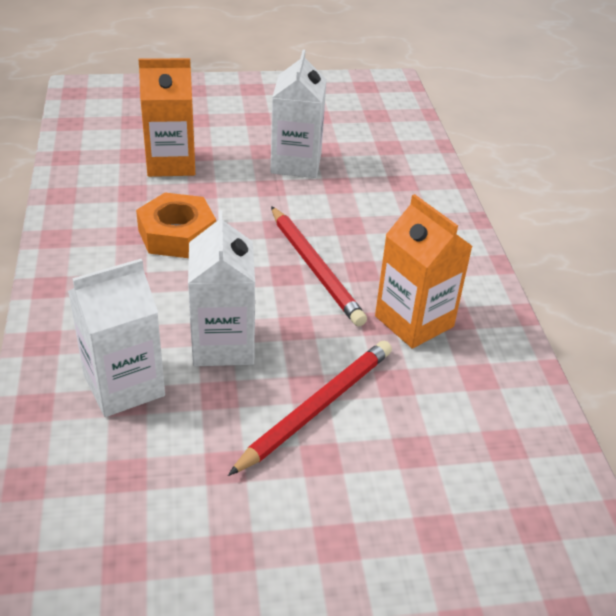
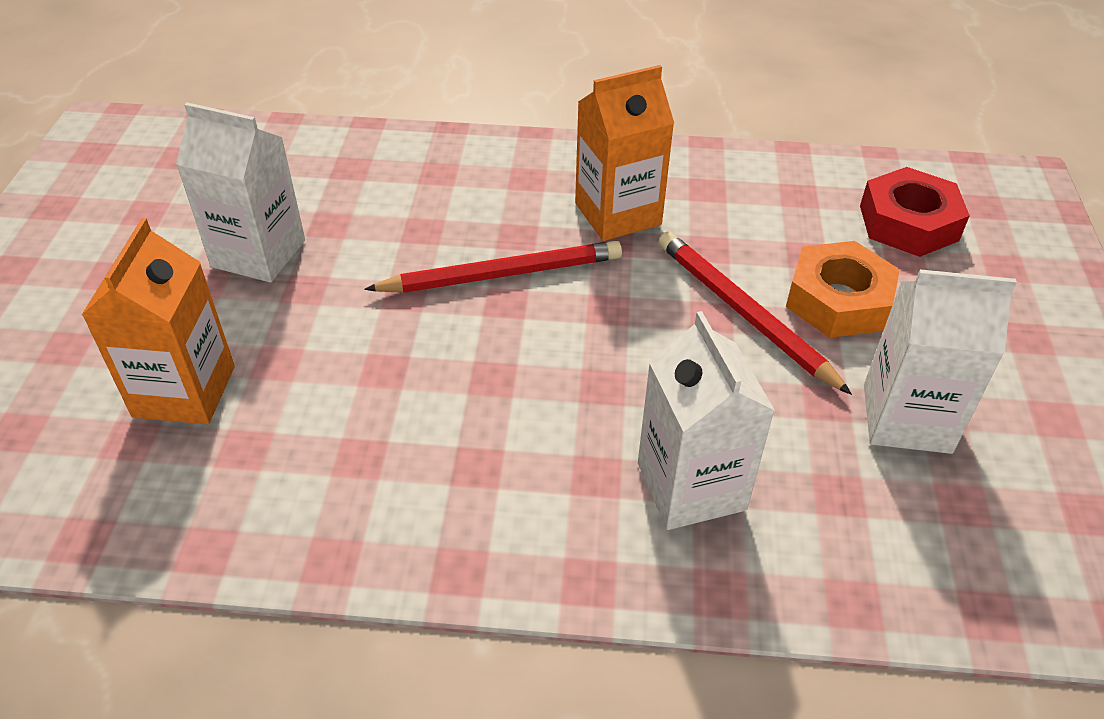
camera: 75 degrees left, 5 degrees up
(177, 234) = (381, 402): orange nut -> orange nut (838, 300)
(223, 344) = (628, 379): white carton -> white carton (906, 418)
(502, 537) = (908, 223): none -> red nut

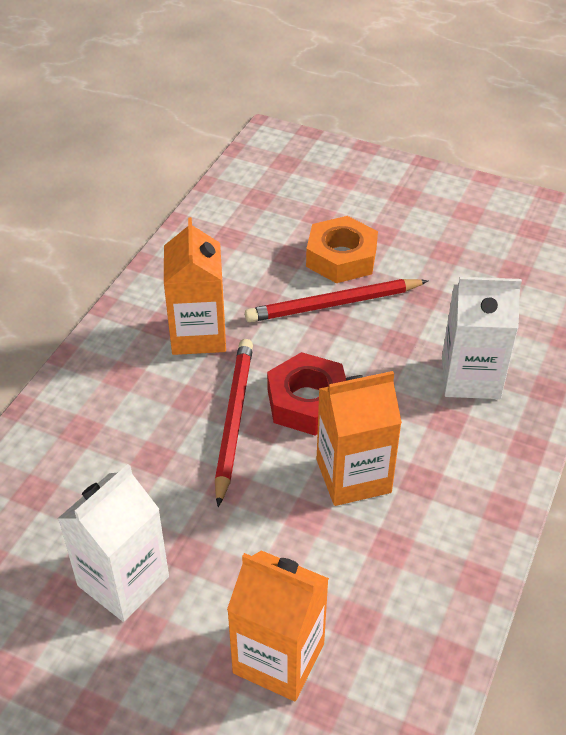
camera: 70 degrees left, 0 degrees up
(458, 397) = (353, 476): none -> orange carton
(906, 418) = (449, 267): white carton -> none
(908, 223) = (284, 200): red nut -> red nut (307, 402)

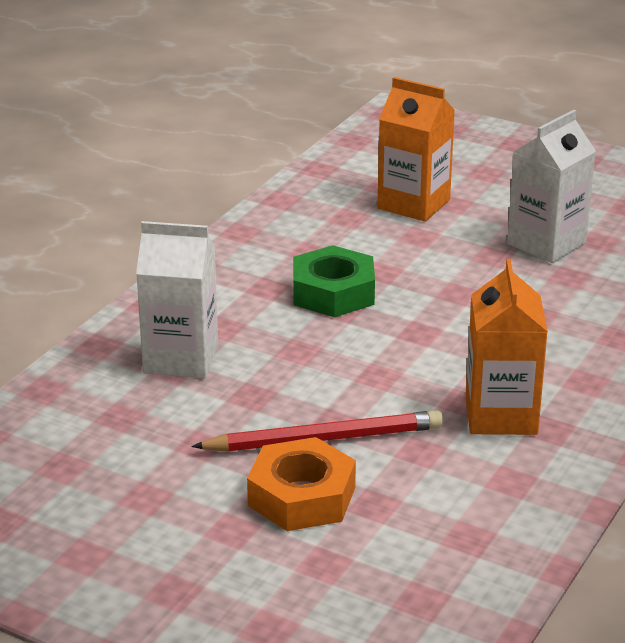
camera: 175 degrees left, 15 degrees down
(234, 420) = (453, 337): red pencil -> none
(307, 402) = (371, 347): red nut -> none
(353, 476) = (333, 292): orange carton -> green nut

